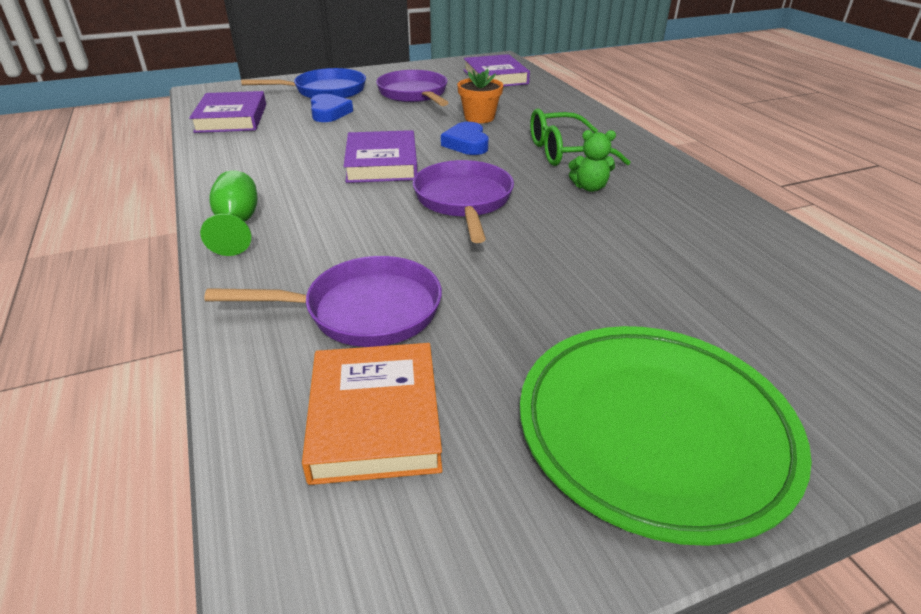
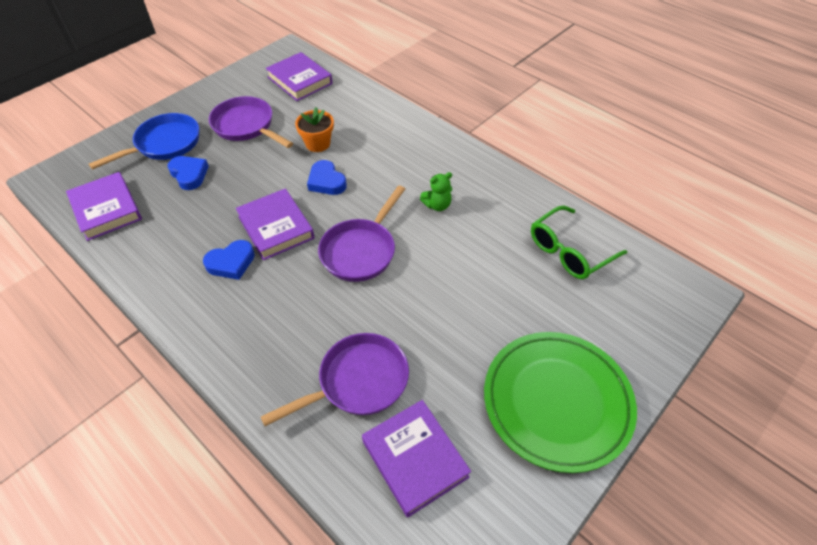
camera: 25 degrees left, 15 degrees up
(237, 224) = (213, 336): green goblet -> none
(311, 177) = (231, 263): none -> blue heart
(375, 418) = (415, 459): orange book -> purple book
(464, 201) = (361, 250): purple pan -> purple pan turned 120 degrees counterclockwise
(565, 152) = (402, 169): green glasses -> green glasses (569, 251)

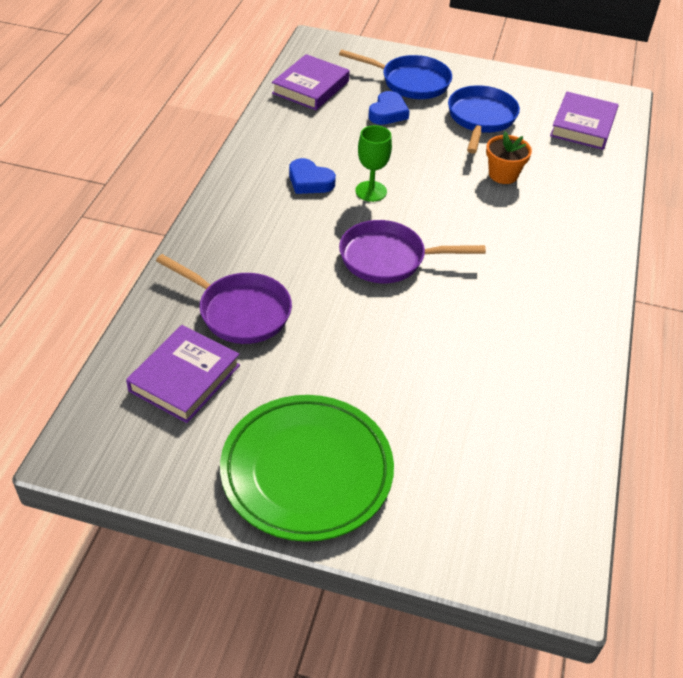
camera: 60 degrees right, 5 degrees down
(246, 126) = (481, 119): purple pan -> blue pan
(276, 227) = (371, 191): purple book -> green goblet
(326, 181) = (457, 201): blue heart -> none
(437, 205) = (497, 294): green teddy bear -> none
(569, 251) = (523, 431): green glasses -> none

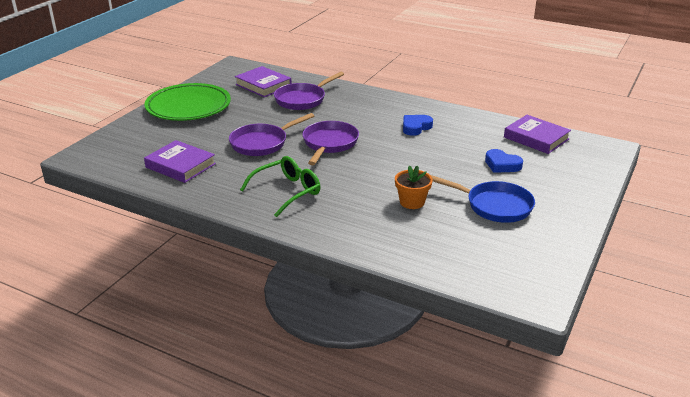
camera: 105 degrees right, 15 degrees down
(371, 191) = (400, 146): green goblet -> none
(410, 82) = (551, 181): blue pan -> none
(412, 332) = (262, 143): none -> purple pan
(533, 280) = (287, 191): none -> green glasses
(583, 125) = (484, 261): purple book -> purple book (180, 165)

